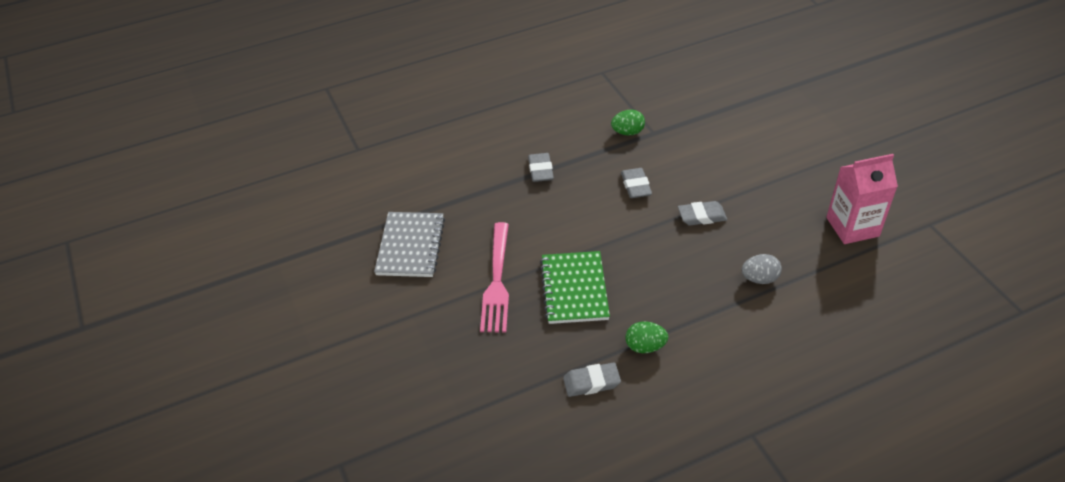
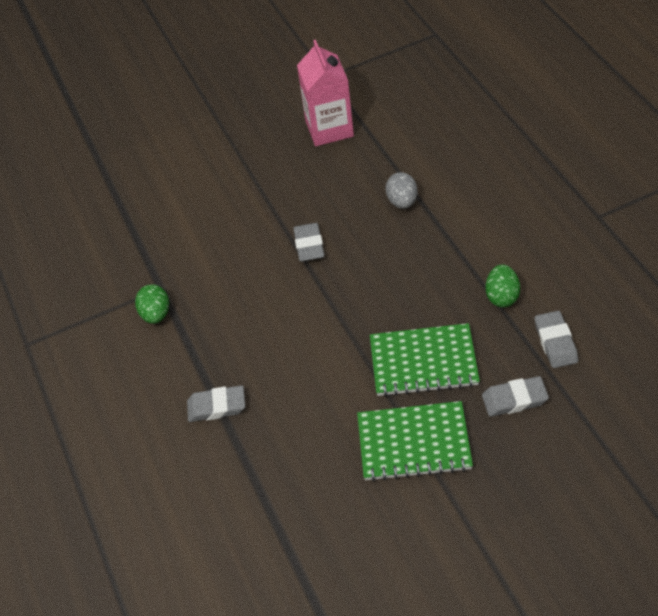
camera: 85 degrees left, 5 degrees up
(411, 246) = (353, 553): grey notebook -> none
(497, 281) = (414, 443): pink fork -> green notebook
(635, 186) = (255, 305): grey eraser -> grey eraser (514, 399)

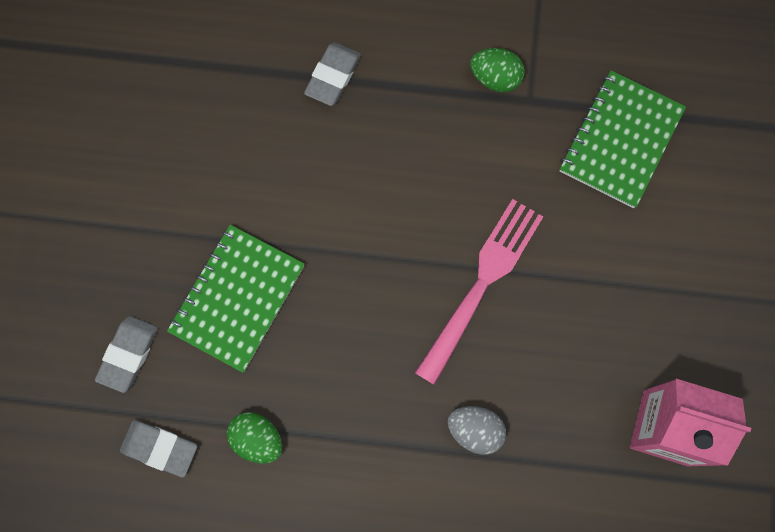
camera: 115 degrees right, 25 degrees up
(309, 245) = (481, 284): grey eraser -> pink fork
(414, 443) = (155, 227): green notebook -> green notebook (620, 140)

